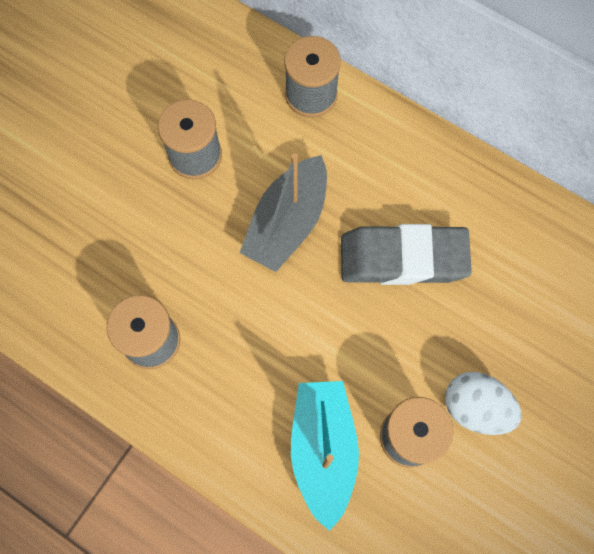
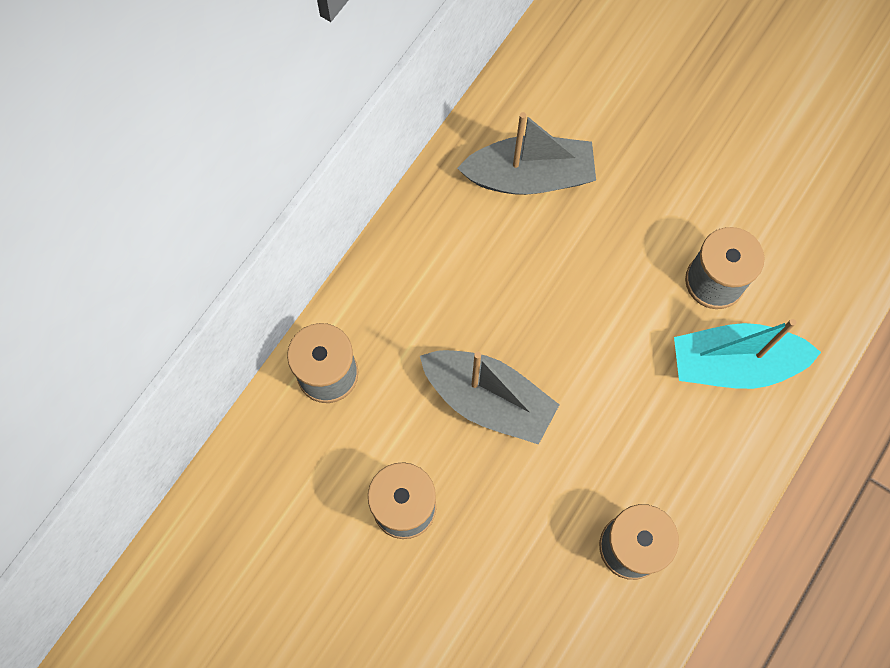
camera: 90 degrees left, 0 degrees up
(403, 258) = (528, 280): grey eraser -> none
(475, 407) = (681, 219): white egg -> none
(509, 262) = (529, 177): none -> grey boat

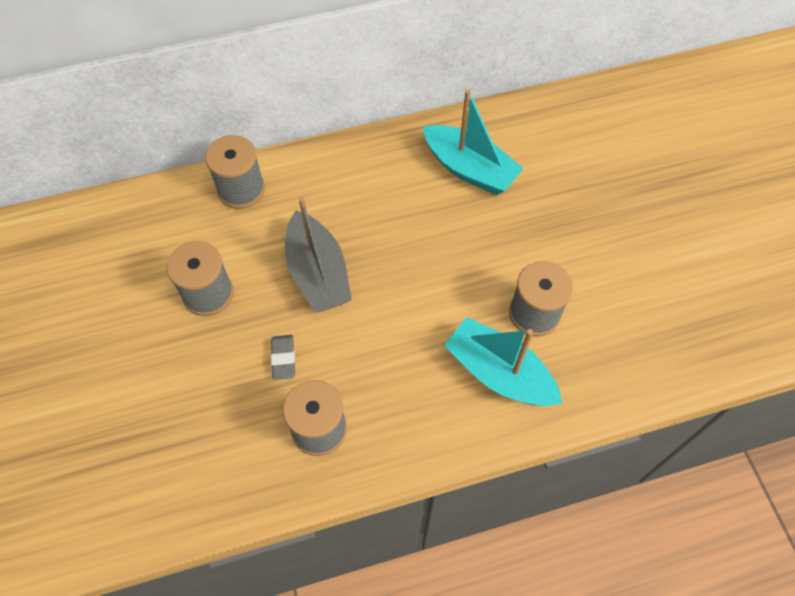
camera: 40 degrees right, 10 degrees down
(529, 177) = (469, 169): grey boat -> turquoise boat
(537, 509) = (283, 358): none -> grey eraser

